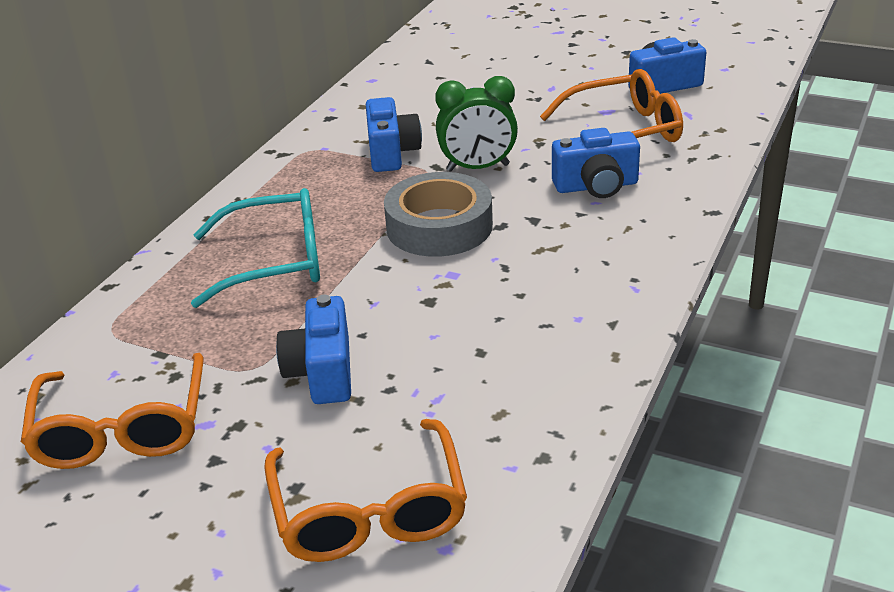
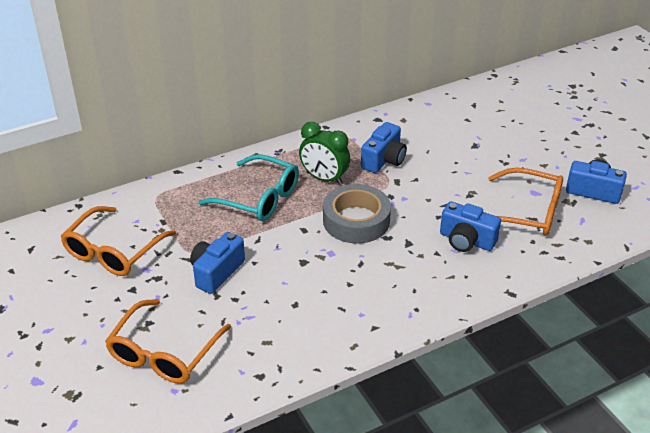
camera: 35 degrees right, 5 degrees up
(478, 168) = (417, 194): green clock -> green clock (324, 178)

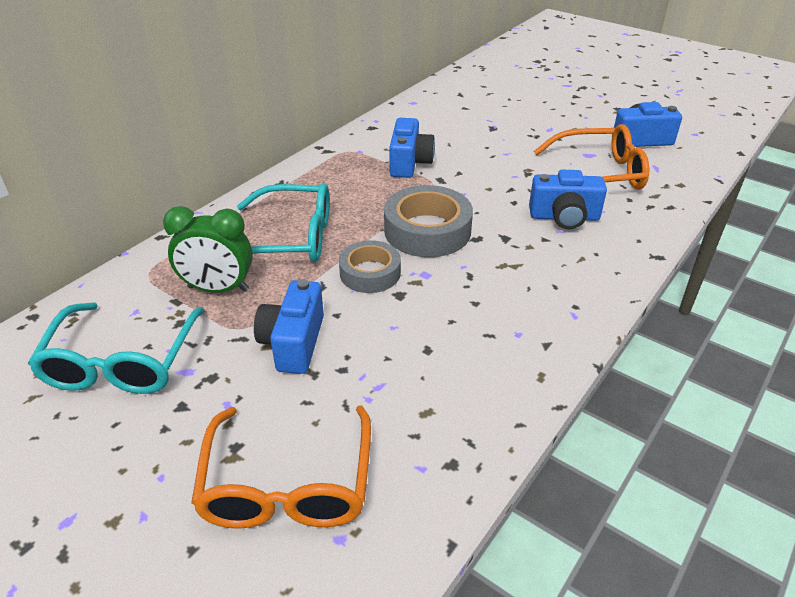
camera: 25 degrees left, 0 degrees up
(114, 251) = (122, 361): orange glasses -> turquoise glasses
(294, 240) = (370, 273): none -> grey tape
(324, 178) = (356, 197): green clock -> green clock (218, 289)

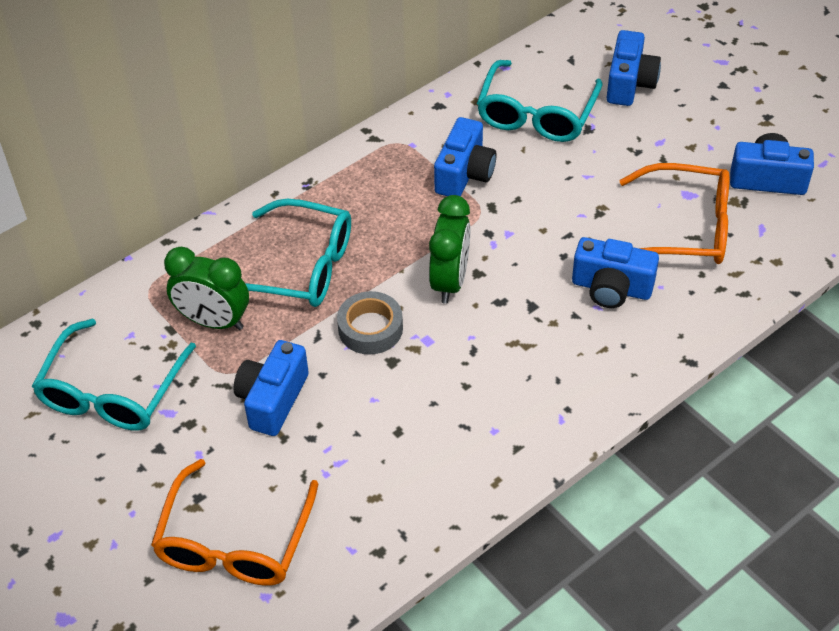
camera: 15 degrees right, 10 degrees up
(427, 231) = (450, 281): grey tape -> green clock
(449, 124) = (537, 113): none -> turquoise glasses
(509, 102) = (629, 83): none -> blue camera

